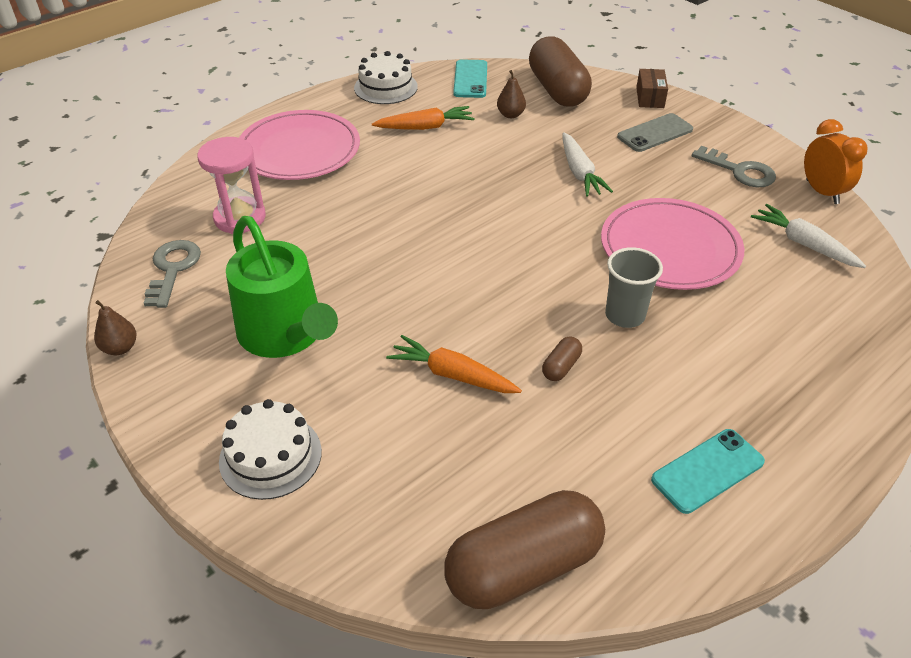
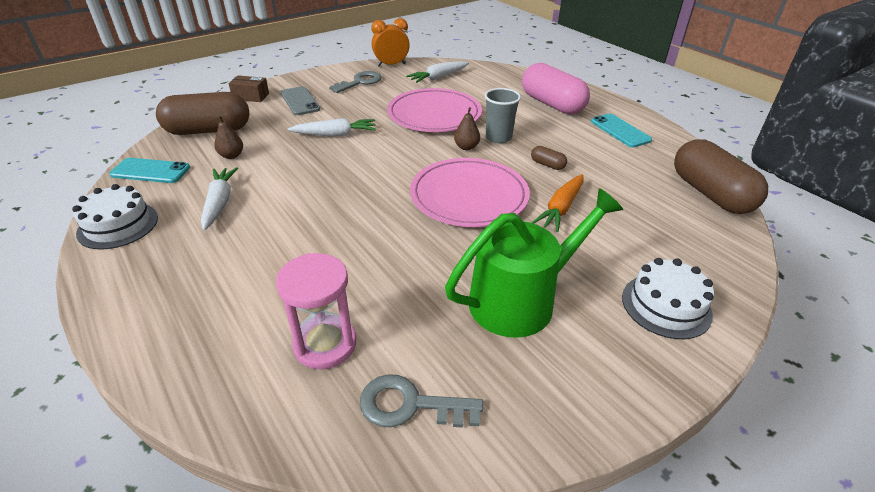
camera: 85 degrees left, 5 degrees down
(120, 348) = (550, 444): brown pear -> brown pear (466, 147)
(299, 150) = (207, 295): pink plate -> pink plate (469, 196)
(425, 127) = (219, 203): orange carrot -> white carrot
(773, 382) = (552, 104): none -> pink capsule

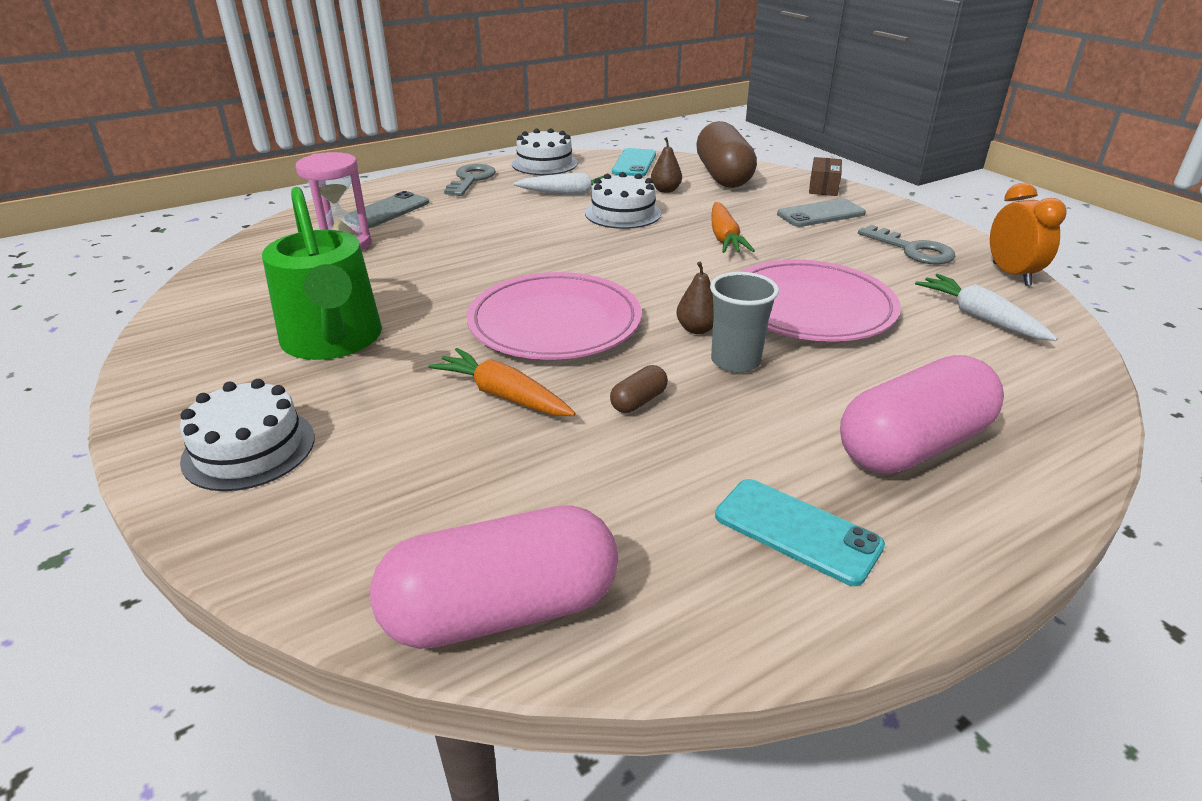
camera: 95 degrees right, 5 degrees down
(227, 328) = (387, 211): none -> grey phone
(278, 175) = (623, 213): none -> white cake
(335, 134) = (724, 238): white carrot -> orange carrot
(410, 405) = (250, 278): grey key -> grey key (471, 179)
(620, 131) = (797, 531): turquoise phone -> turquoise phone turned 60 degrees clockwise
(710, 193) = (501, 610): brown capsule -> pink capsule

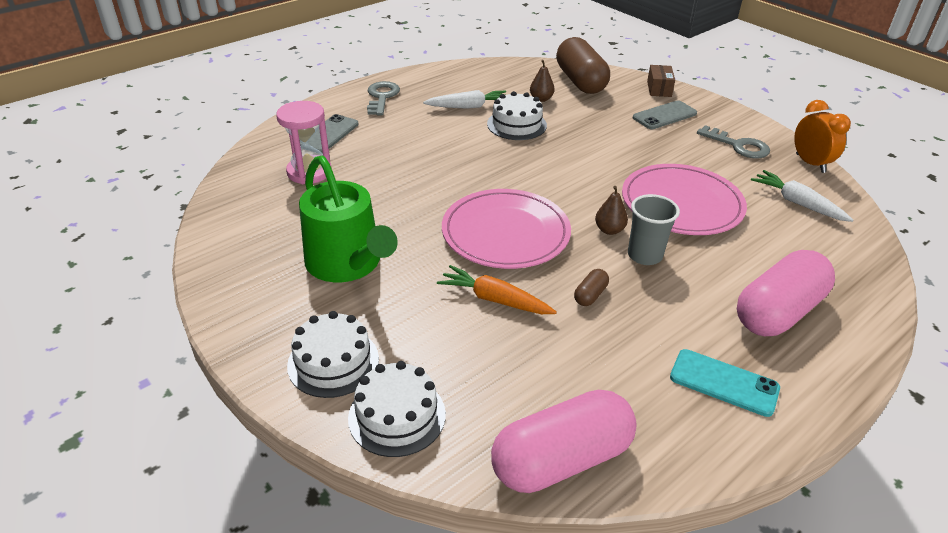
camera: 10 degrees left, 5 degrees up
(544, 163) = (435, 76): white cake -> white cake (397, 415)
(634, 163) = (506, 72): turquoise phone -> none
(724, 238) = (601, 144): orange carrot -> none

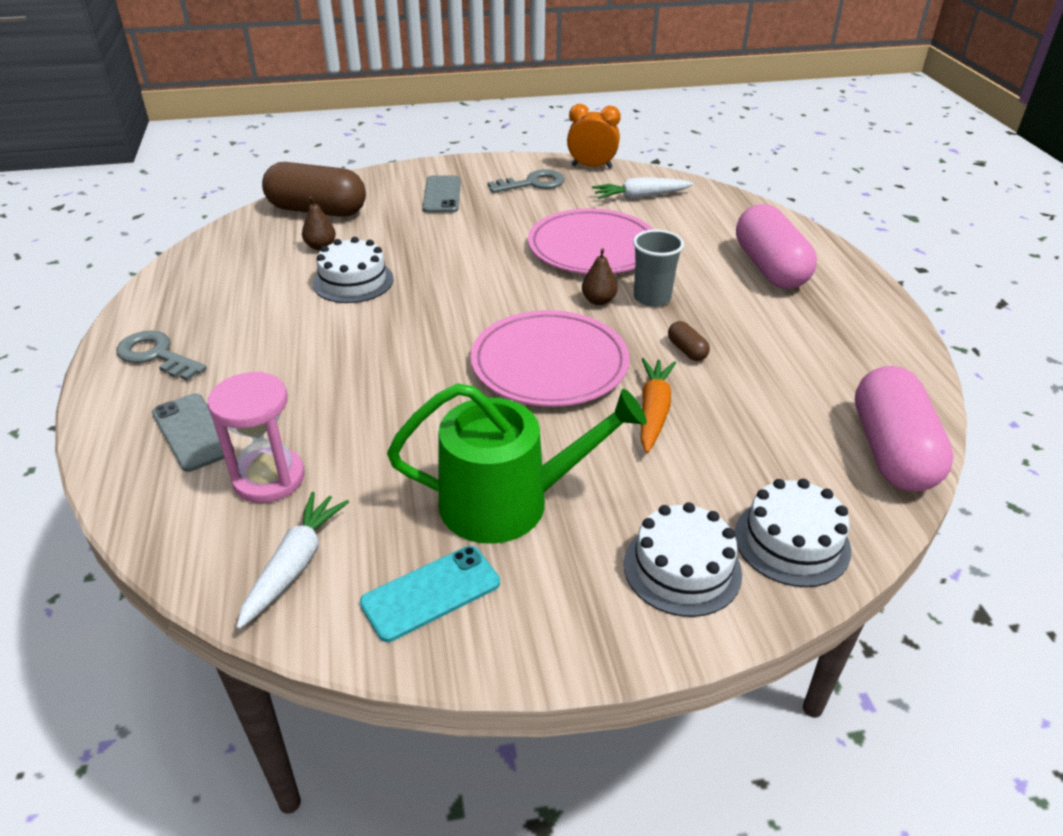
camera: 60 degrees left, 0 degrees up
(468, 107) = (272, 298): white carrot -> white carrot (295, 565)
(494, 299) = (653, 411): orange carrot -> orange carrot turned 135 degrees clockwise
(659, 89) = (391, 177): brown box -> none
(724, 382) = (838, 329): turquoise phone -> turquoise phone (431, 593)

